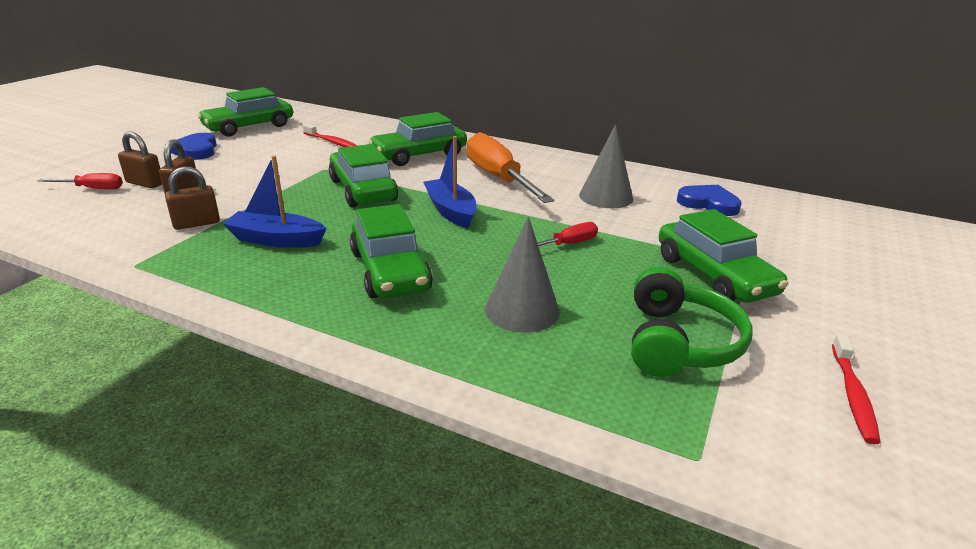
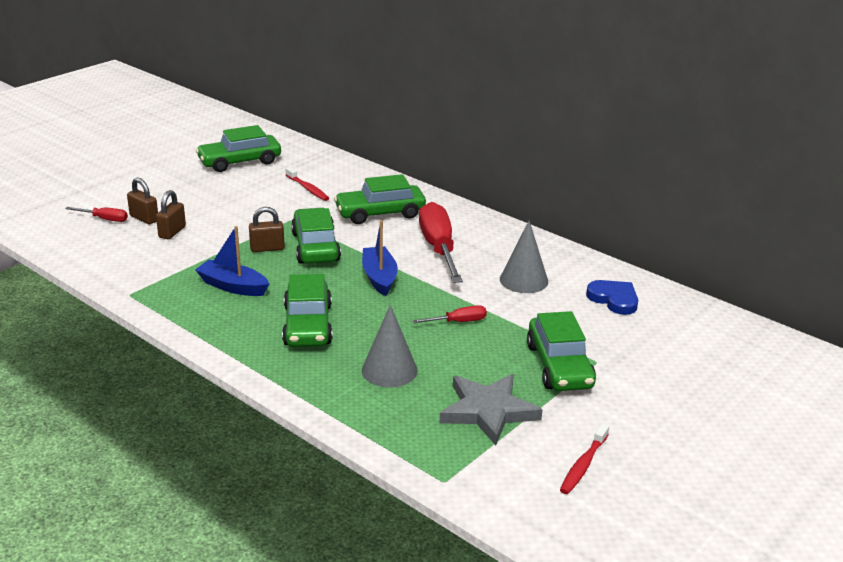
camera: 15 degrees right, 0 degrees up
(196, 150) = (189, 186): blue heart -> none
(196, 223) = (177, 263): brown padlock -> brown padlock (267, 248)
(498, 178) = (438, 248): orange screwdriver -> red screwdriver
(678, 342) = (488, 411): green headphones -> grey star

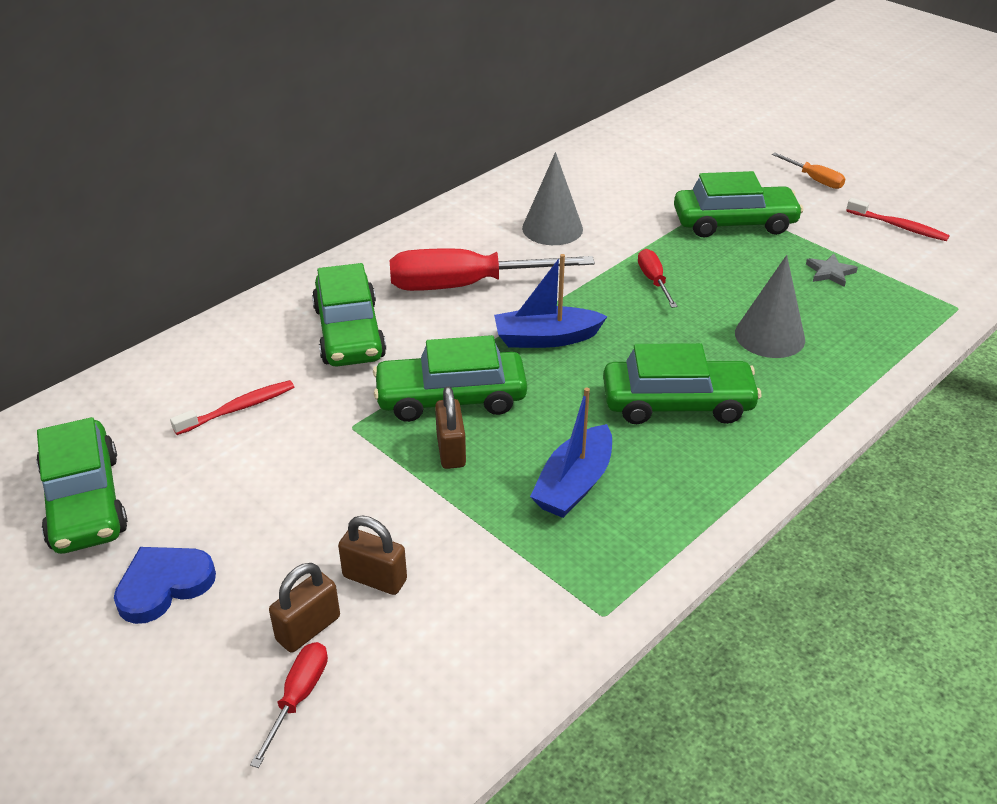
camera: 85 degrees left, 10 degrees up
(488, 411) = (830, 272): grey star -> grey star, size x0.45
(614, 299) = (594, 177): blue heart -> blue heart (164, 585)
(660, 421) = (814, 179): none -> orange screwdriver

